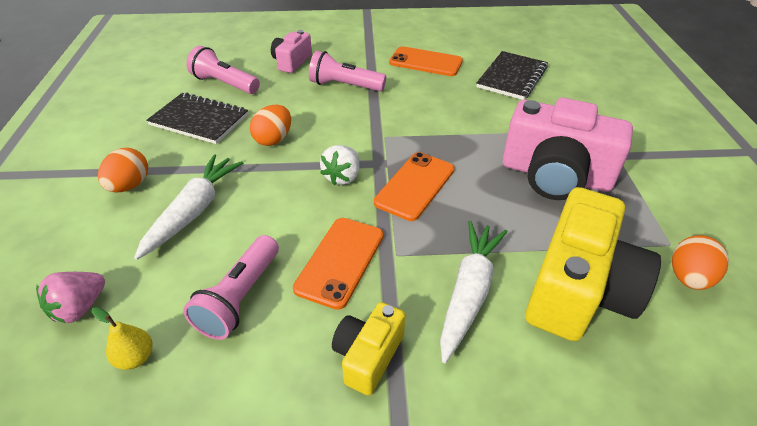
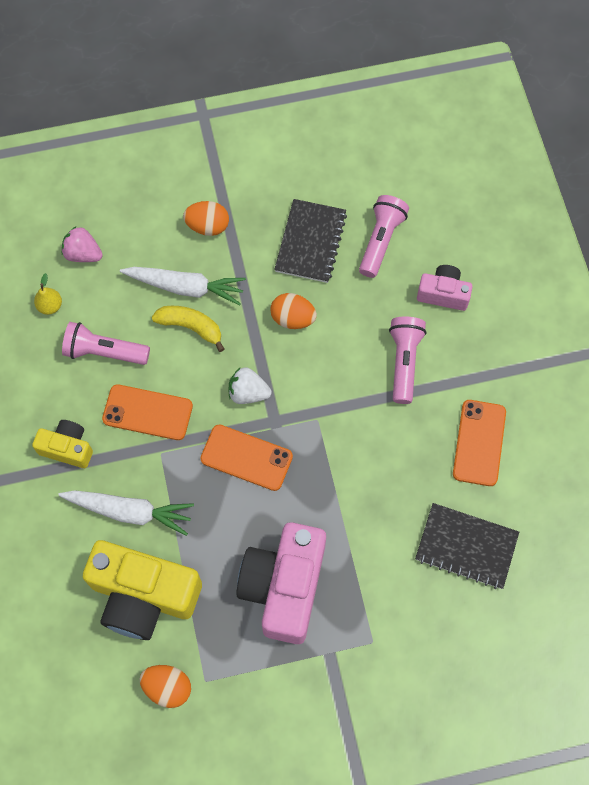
camera: 80 degrees right, 25 degrees up
(246, 212) = (191, 327): none -> yellow banana

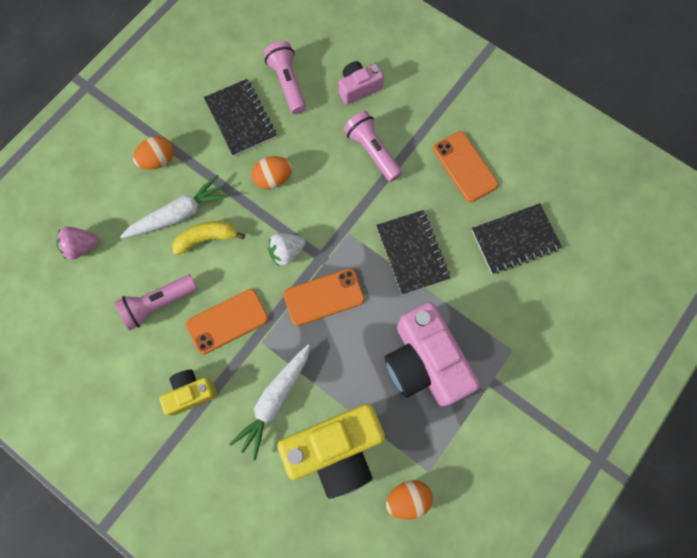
camera: 40 degrees left, 5 degrees up
(50, 306) = (88, 303): yellow pear -> none
(129, 511) = (275, 400): white carrot -> white carrot turned 150 degrees clockwise
(359, 482) = (412, 253): none -> black notebook

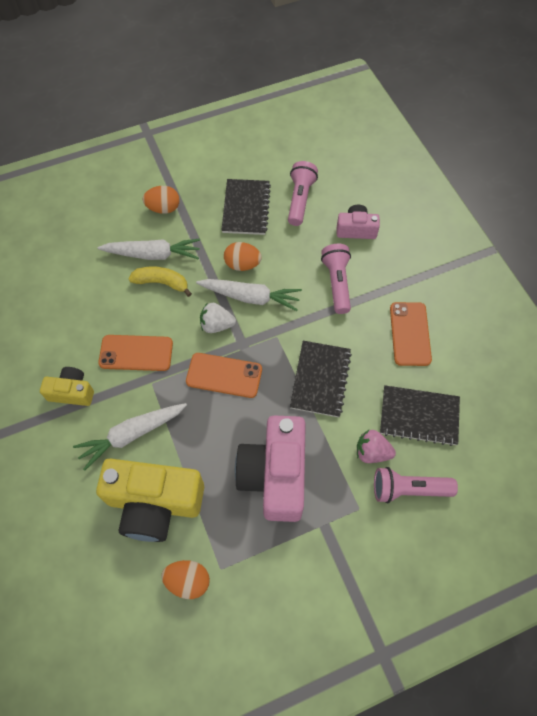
camera: 30 degrees right, 10 degrees down
(81, 247) = (66, 242): pink strawberry -> pink strawberry (372, 452)
(158, 304) = (93, 312): pink flashlight -> pink flashlight (408, 489)
(301, 207) = (250, 297): none -> white carrot

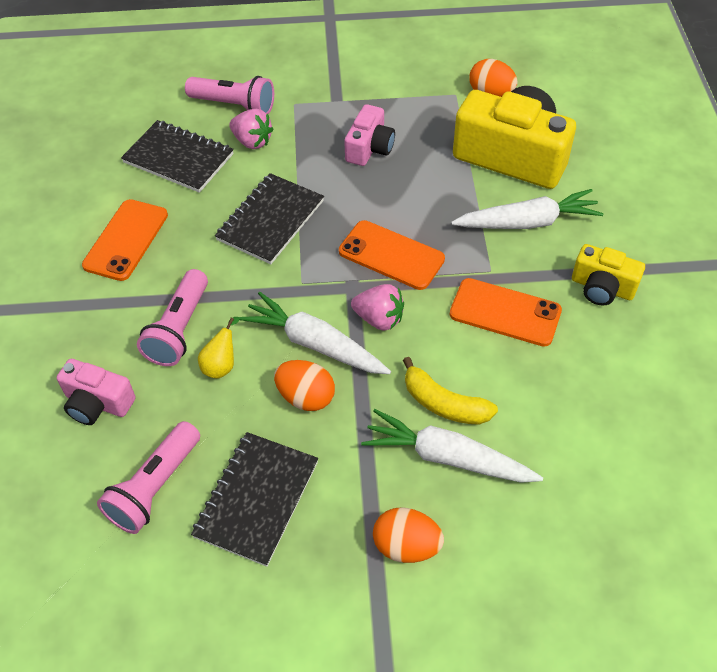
camera: 160 degrees left, 10 degrees down
(216, 325) = (379, 319): white strawberry -> pink strawberry
(275, 475) = (369, 148): pink camera -> pink camera, size x0.52
(300, 269) = (221, 365): none -> yellow pear

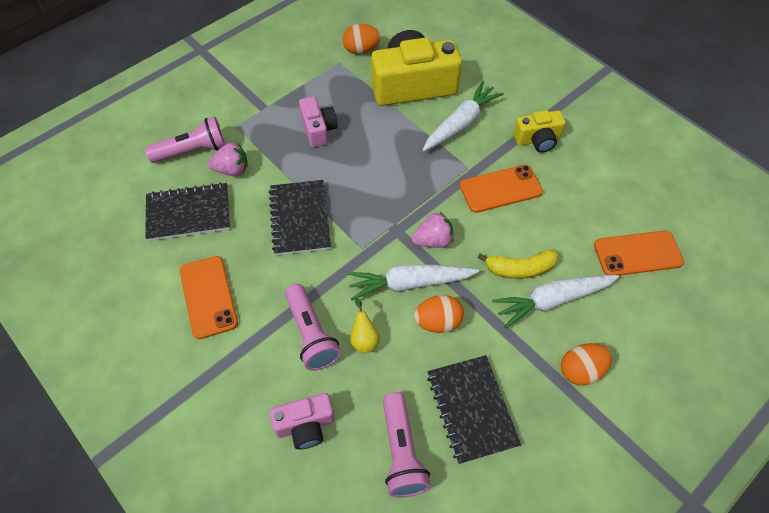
camera: 40 degrees left, 5 degrees up
(391, 255) = (401, 194): orange phone -> orange phone (637, 254)

